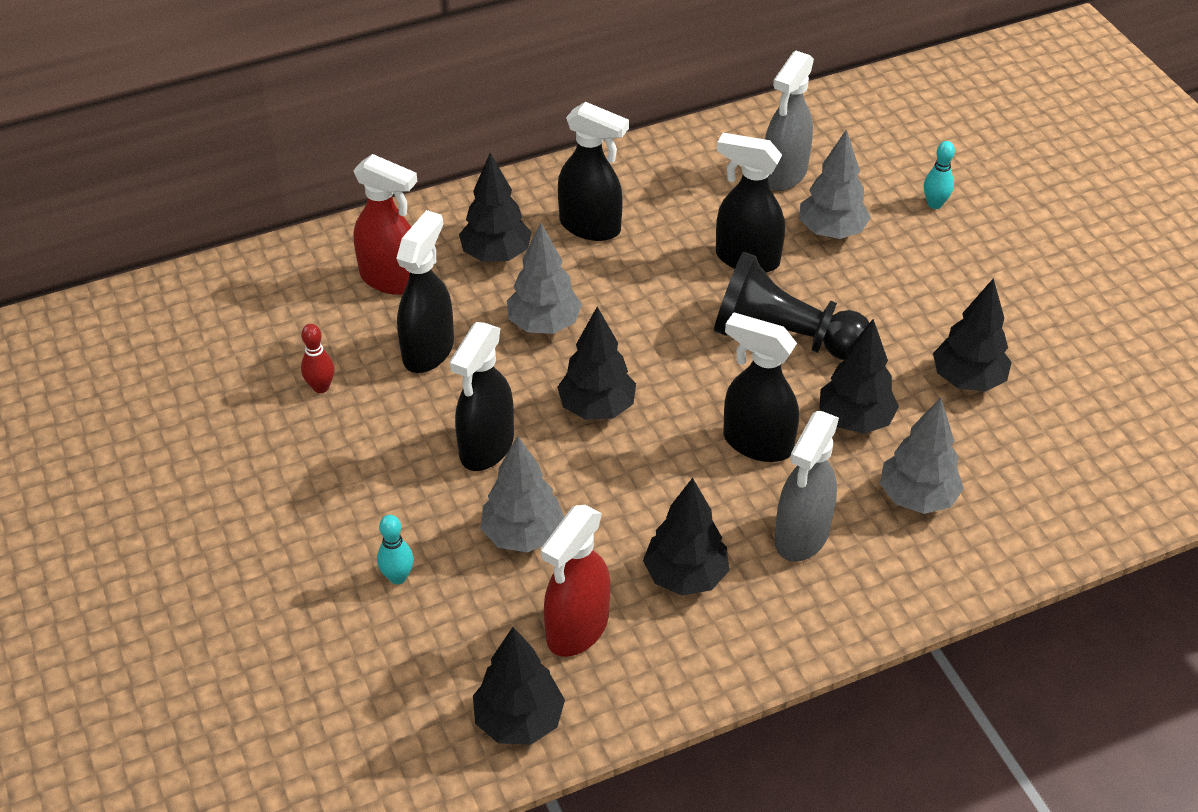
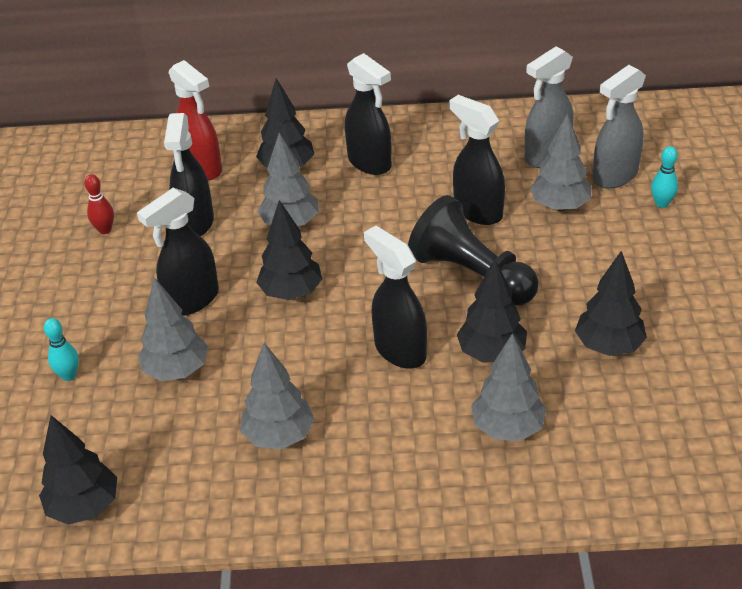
camera: 25 degrees right, 5 degrees down
(429, 350) = (195, 223): black spray bottle -> black spray bottle turned 135 degrees clockwise
(577, 629) = (171, 451): red spray bottle -> none
(685, 576) = (279, 436): black tree -> grey tree
(801, 536) = (391, 431): grey spray bottle -> grey spray bottle (614, 176)

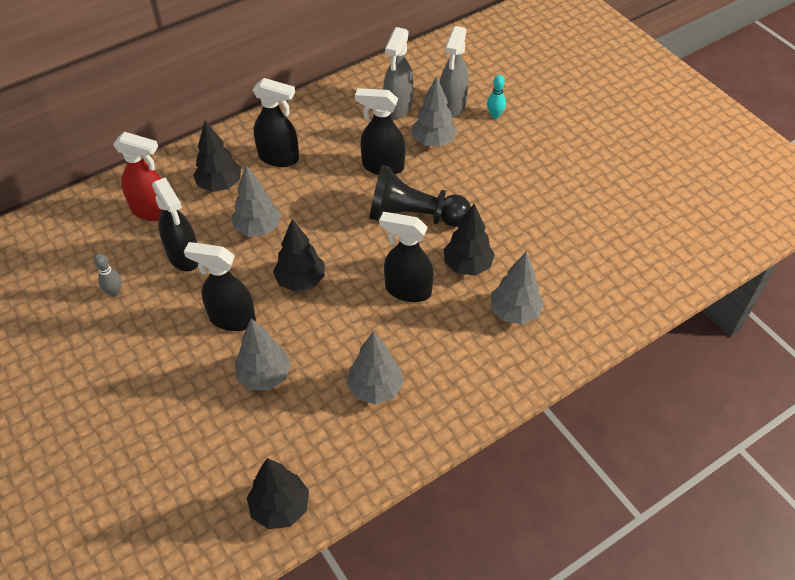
camera: 35 degrees left, 10 degrees up
(69, 375) = (184, 418): turquoise bowling pin -> none
(105, 230) = (114, 292): red bowling pin -> grey bowling pin
(191, 300) = (231, 318): black spray bottle -> black spray bottle turned 90 degrees clockwise
(608, 346) = (533, 229): black tree -> none

